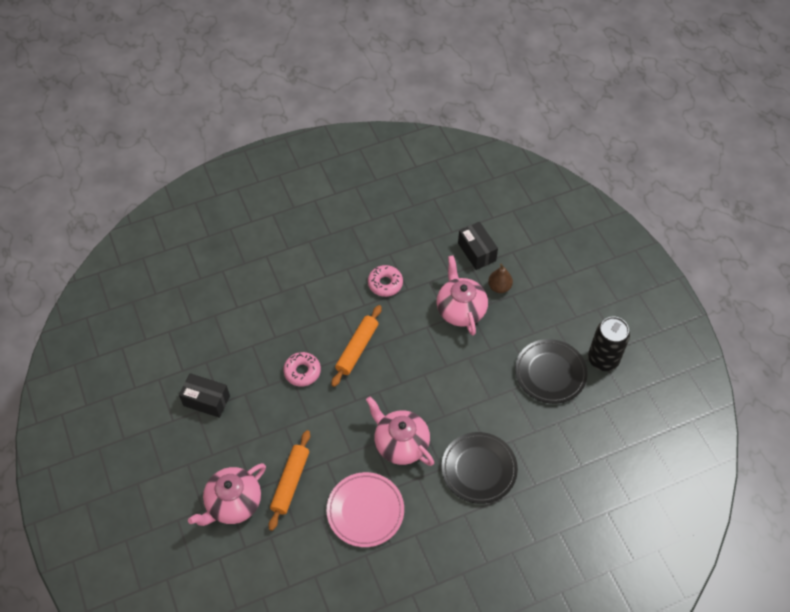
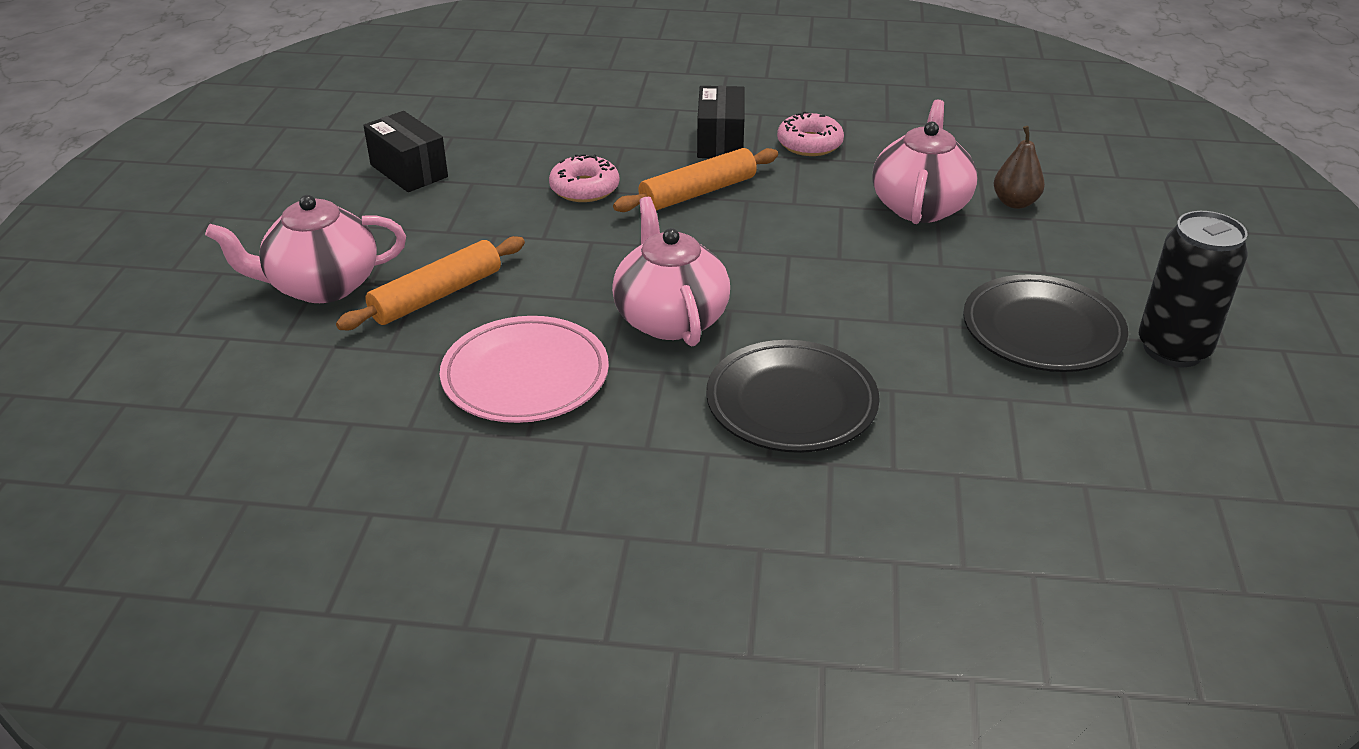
camera: 30 degrees right, 20 degrees down
(476, 252) = (1001, 156): black box -> black box (720, 141)

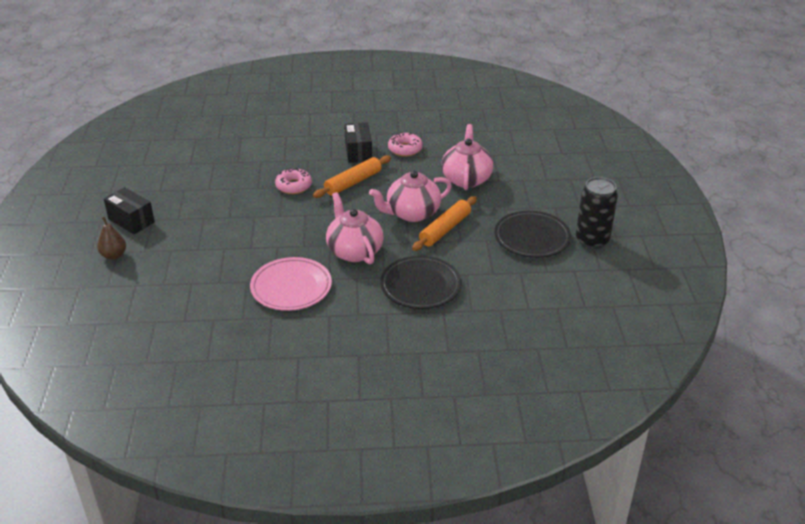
camera: 10 degrees left, 0 degrees up
(322, 286) = (174, 253): pink teapot -> pink teapot (412, 213)
(409, 171) = (197, 185): black box -> black box (131, 221)
(436, 295) = (234, 252): orange rolling pin -> orange rolling pin (445, 229)
(1015, 203) = (513, 172): brown pear -> brown pear (114, 255)

